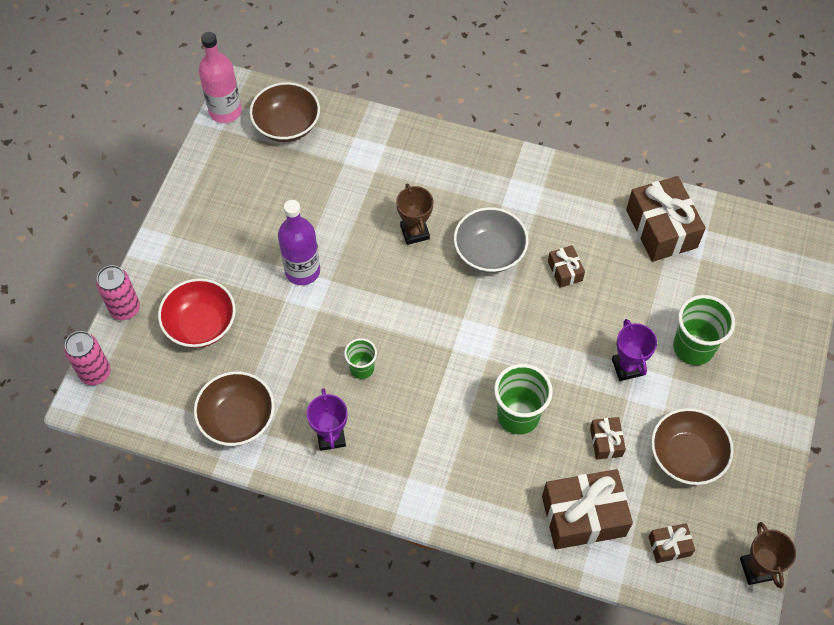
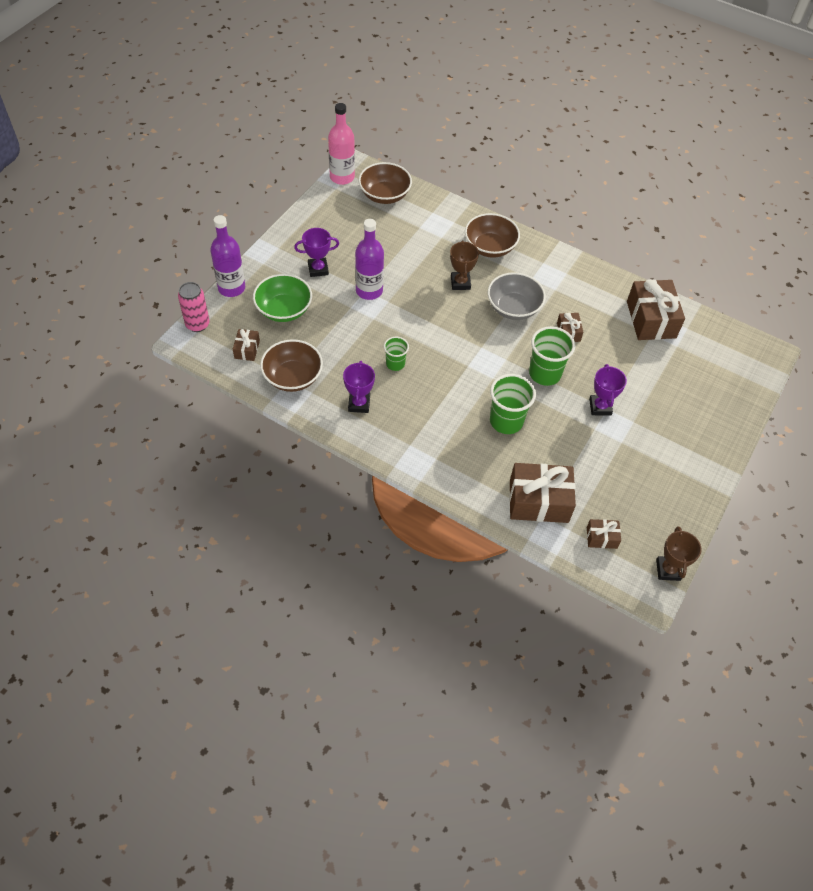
camera: 10 degrees right, 5 degrees down
(125, 309) = (231, 288): pink can -> purple bottle
(201, 324) = (284, 310): red bowl -> green bowl
(229, 255) = (318, 269): none -> purple trophy
(606, 442) = (570, 454): brown gift -> brown gift (247, 349)
(686, 456) = (631, 478): brown bowl -> brown bowl (490, 247)
(693, 347) = (656, 405): green cup -> green cup (545, 373)

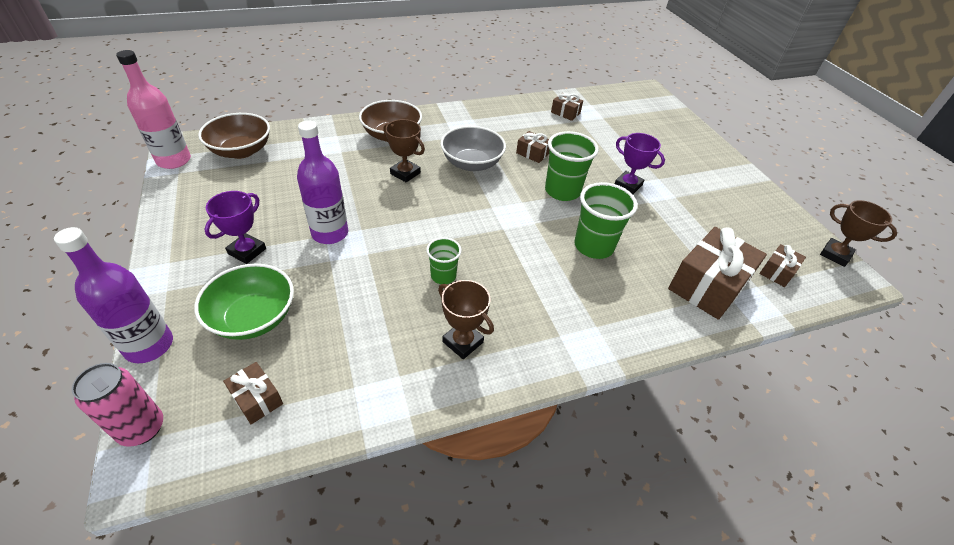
camera: 50 degrees left, 10 degrees down
(293, 377) = (356, 379): brown bowl -> none
(359, 404) = (462, 342): purple trophy -> brown trophy
(651, 319) = (565, 113): brown gift -> brown gift, size x0.49

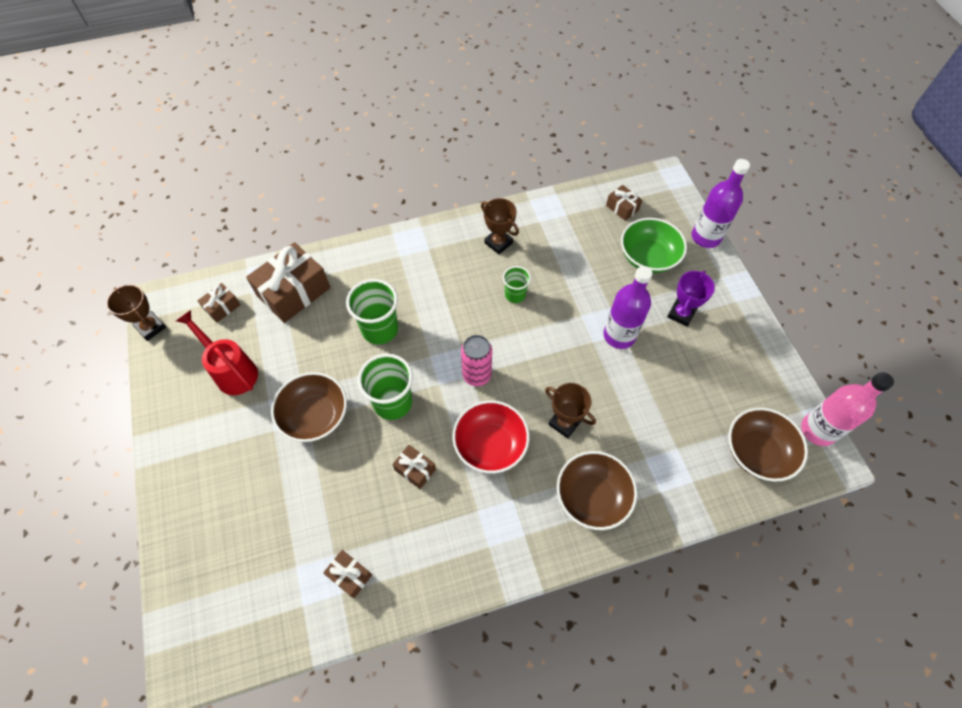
camera: 175 degrees left, 15 degrees up
(142, 428) = (678, 193): pink can -> pink can (476, 375)
(472, 163) = (490, 445): grey bowl -> red bowl
(628, 185) = (315, 416): purple trophy -> brown bowl
(723, 217) = (232, 371): none -> red watering can

